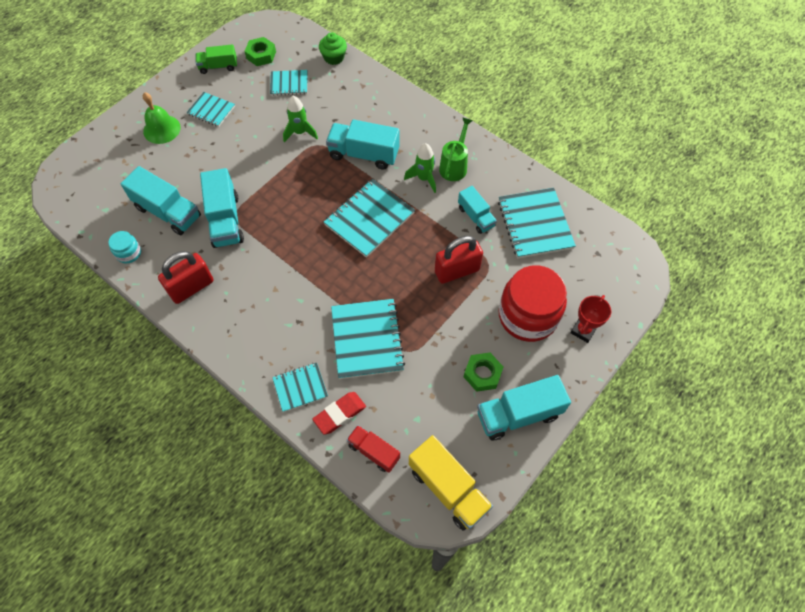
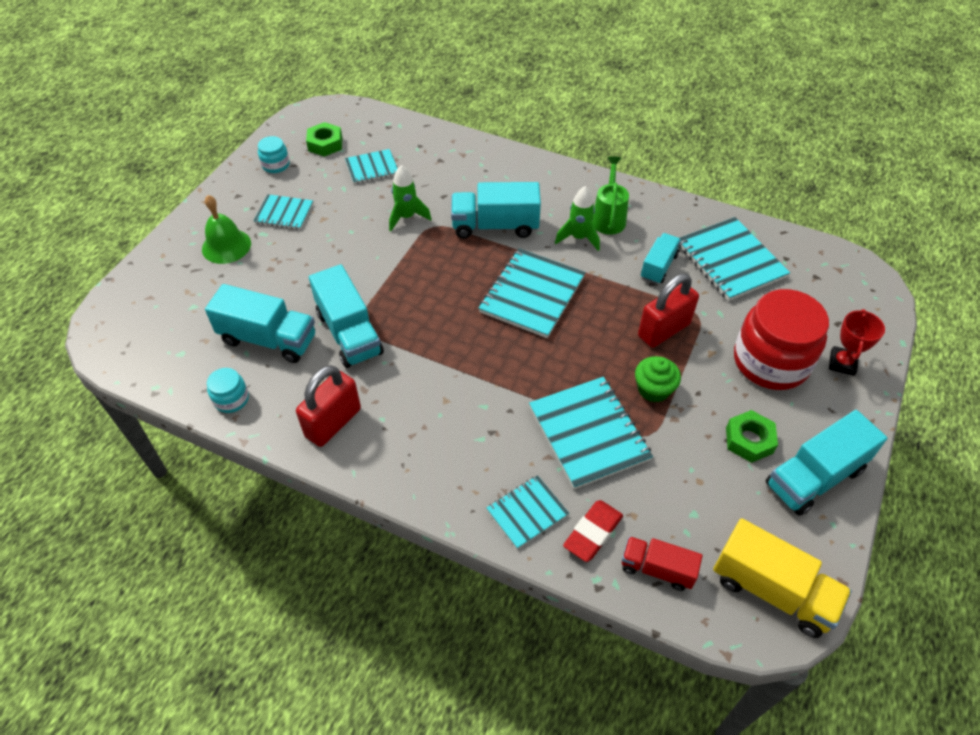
camera: 15 degrees left, 10 degrees down
(218, 66) = (276, 165): green truck -> turquoise jar
(334, 57) = (416, 132): green cupcake -> green cupcake (653, 389)
(476, 217) = (658, 266): turquoise truck -> turquoise truck turned 105 degrees counterclockwise

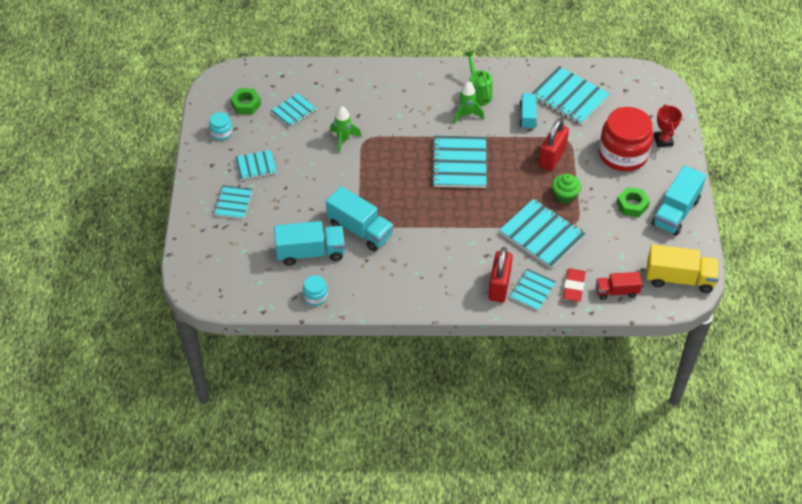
camera: 25 degrees left, 0 degrees up
(226, 246) = (233, 203): green bell -> turquoise notebook
(333, 423) = (389, 286): red padlock -> red padlock (499, 286)
(495, 226) = (407, 125): turquoise truck -> none

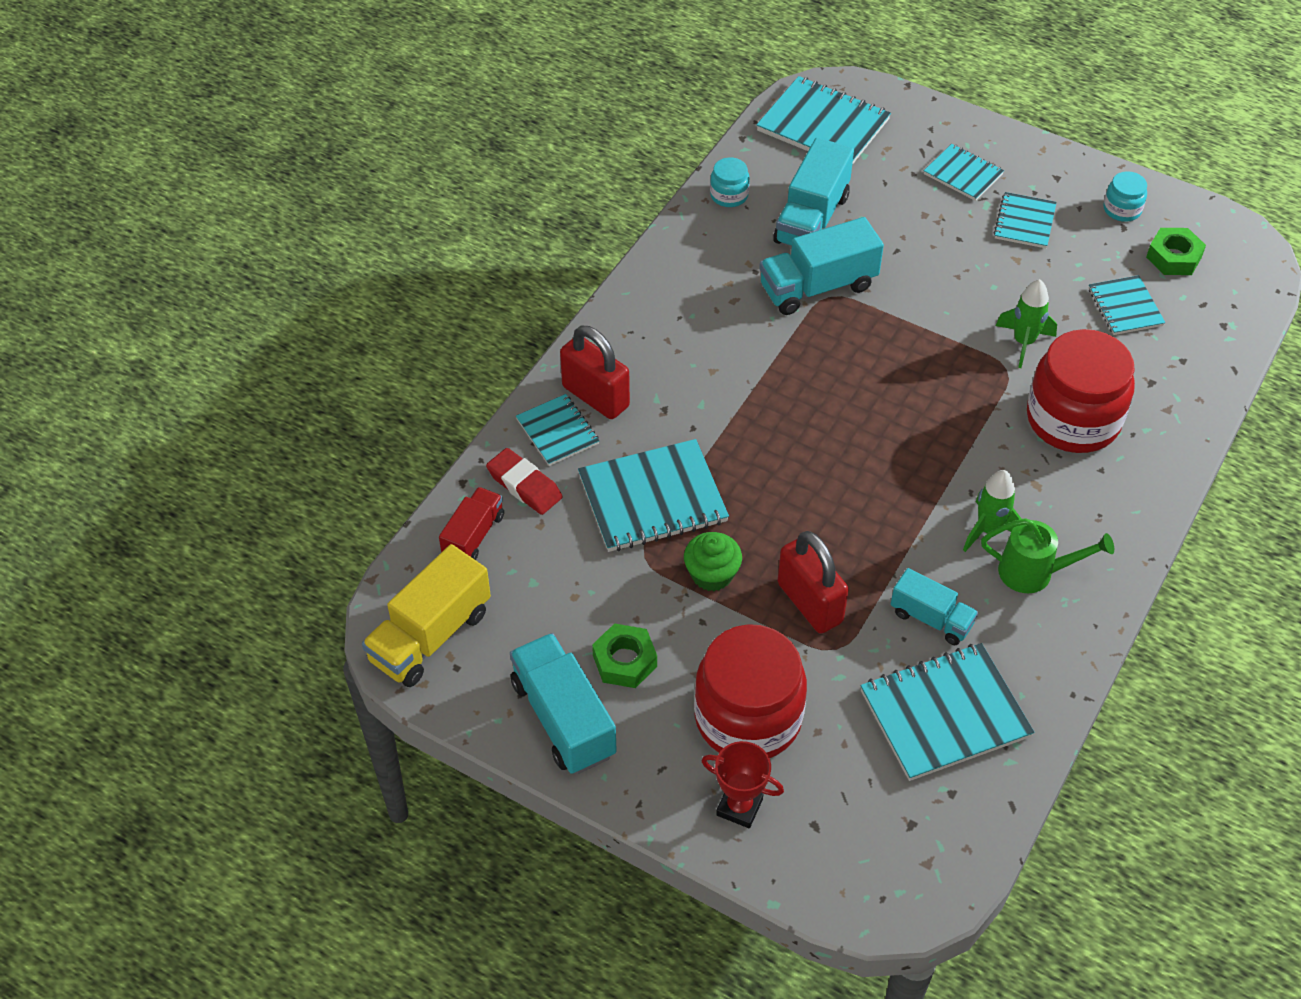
camera: 120 degrees right, 0 degrees up
(380, 108) = (1073, 419): none -> red jar
(459, 163) = (877, 465): turquoise notebook -> turquoise notebook (823, 125)

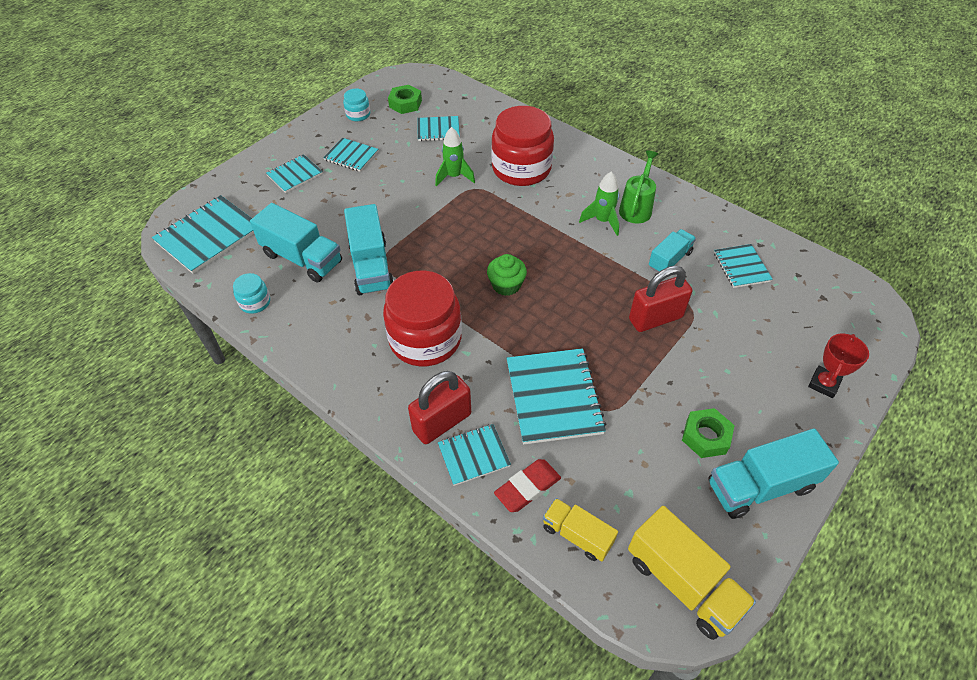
camera: 80 degrees left, 0 degrees up
(473, 536) = (577, 535): red truck -> yellow truck
(712, 574) = (628, 370): green cupcake -> green cupcake (506, 285)
(748, 717) = (751, 368): red jar -> red jar (425, 339)
(944, 713) = (741, 267): turquoise notebook -> turquoise notebook, size x0.58

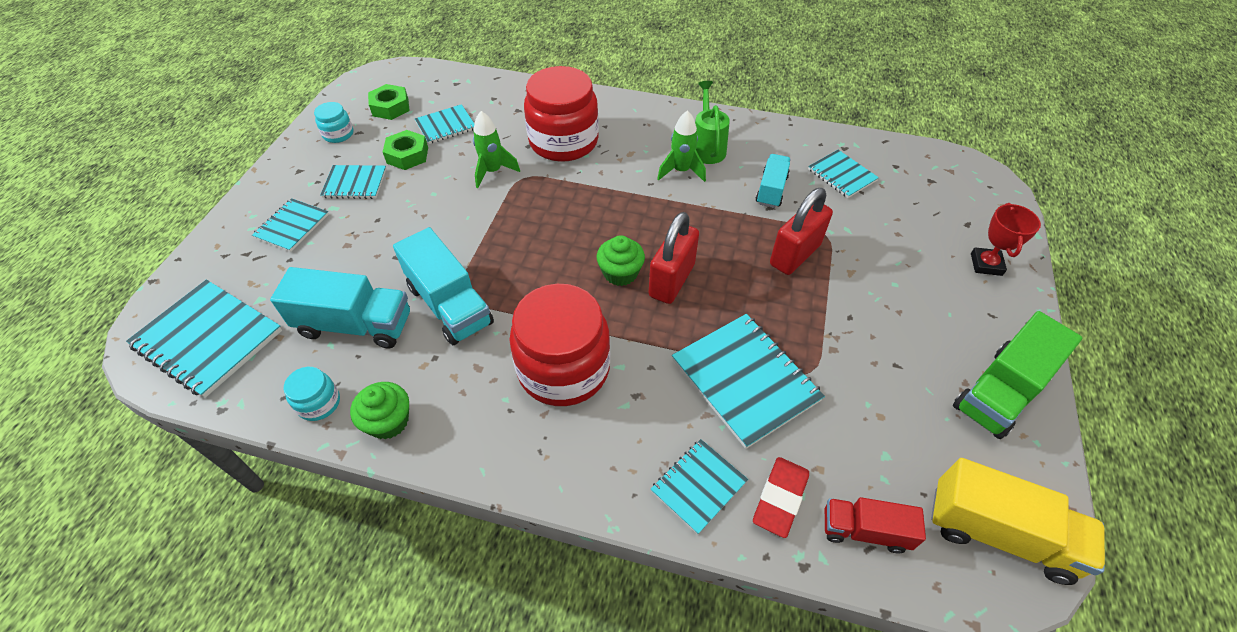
camera: 25 degrees left, 0 degrees up
(208, 236) = (208, 339): turquoise notebook -> turquoise notebook turned 75 degrees counterclockwise
(291, 330) = (388, 421): none -> green cupcake
(442, 422) = (639, 462): red padlock -> red padlock (672, 280)
(577, 535) = (864, 530): yellow truck -> red truck
(705, 436) = (919, 361): green nut -> green nut (407, 155)
(760, 486) = (1000, 392): turquoise truck -> green truck

